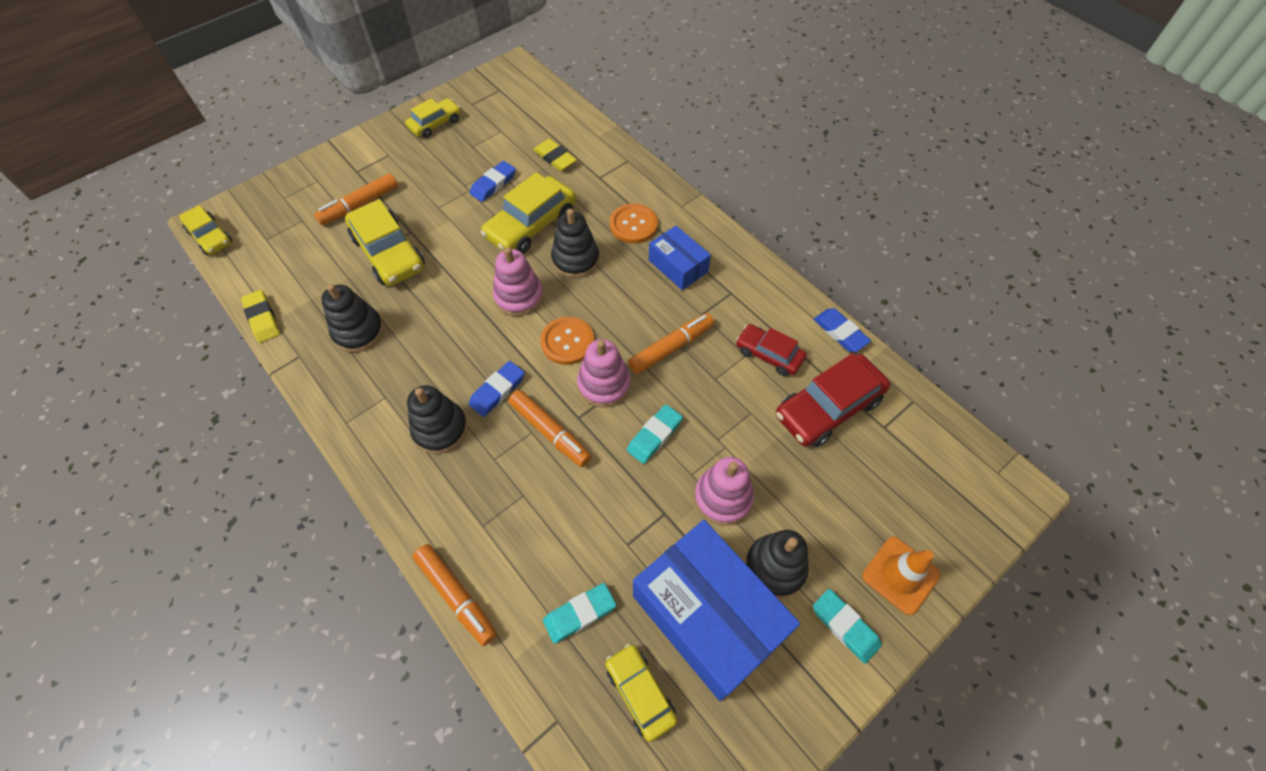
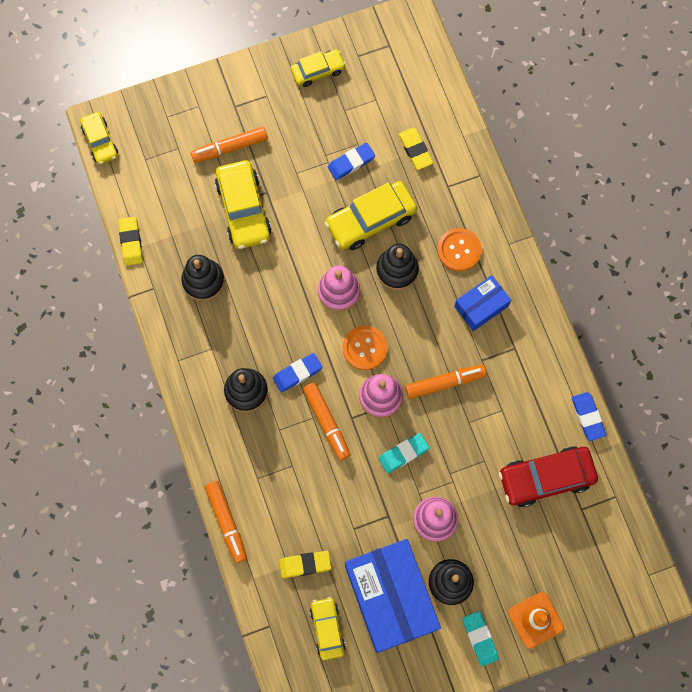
camera: 20 degrees right, 15 degrees up
(580, 614) = (305, 564): turquoise eraser -> yellow eraser
(678, 266) = (481, 306): blue box -> blue box turned 75 degrees clockwise
(769, 354) = (520, 416): red car -> none

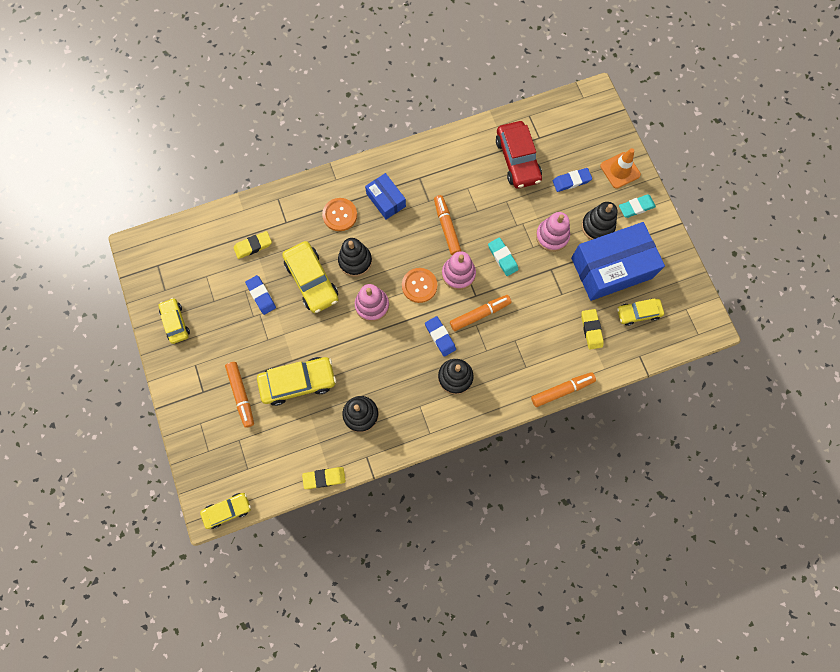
camera: 90 degrees left, 0 degrees up
(587, 417) = (471, 130): blue eraser -> blue eraser (571, 181)

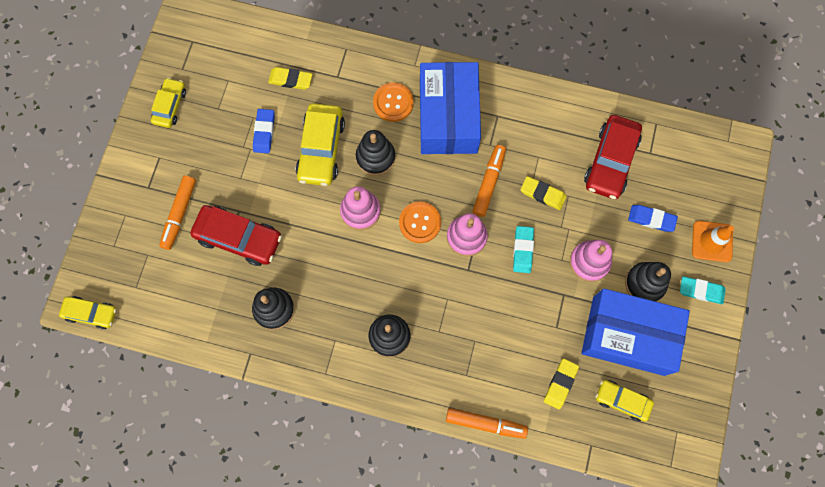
camera: 35 degrees right, 0 degrees up
(298, 382) = (239, 238): yellow car -> red car
(324, 478) = (197, 345): yellow eraser -> yellow eraser (542, 194)
(386, 200) = (448, 117): blue box -> blue box, size x1.93
(440, 337) = (403, 287): blue eraser -> none
(480, 314) = (458, 291): orange marker -> none

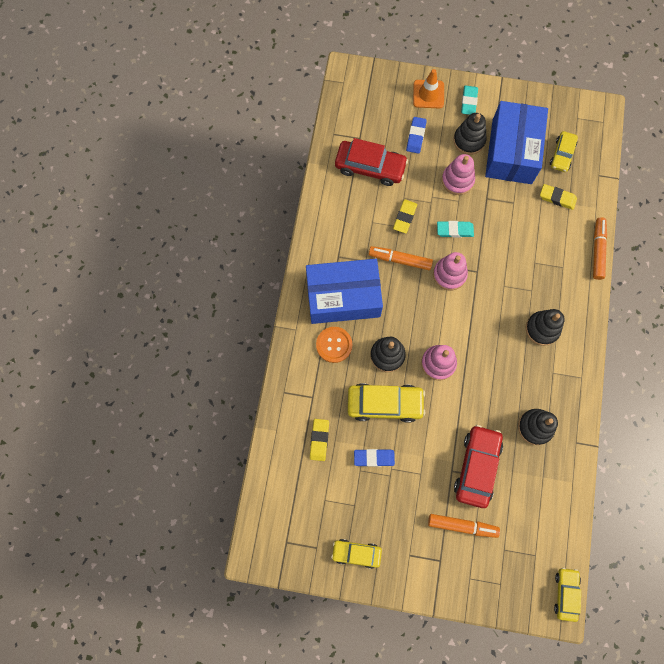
camera: 95 degrees left, 0 degrees up
(420, 222) = (442, 313): orange button -> none

